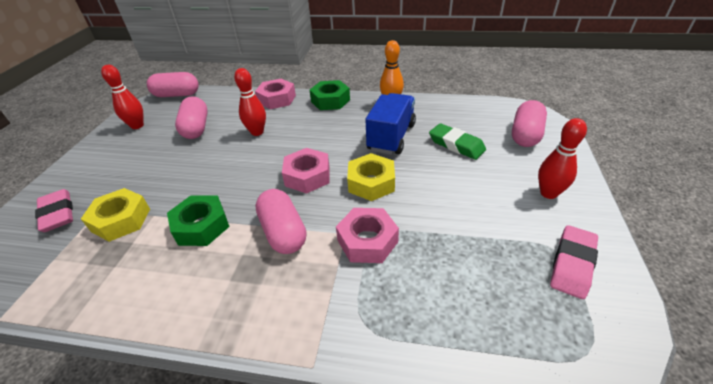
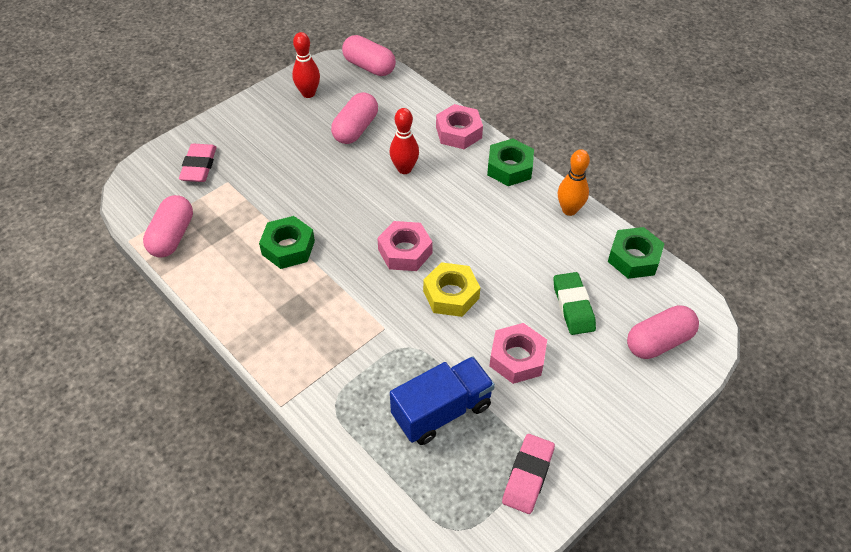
camera: 35 degrees right, 10 degrees up
(121, 220) = (237, 203): yellow nut -> none
(283, 232) = (341, 294): pink capsule -> pink capsule (172, 236)
(367, 241) = (395, 346): pink nut -> pink nut (517, 358)
(391, 137) = (521, 256): blue truck -> blue truck (441, 411)
(456, 105) = (634, 258): none -> green nut
(548, 193) = (593, 412): red bowling pin -> none
(572, 264) = (527, 476): pink eraser -> pink eraser turned 45 degrees counterclockwise

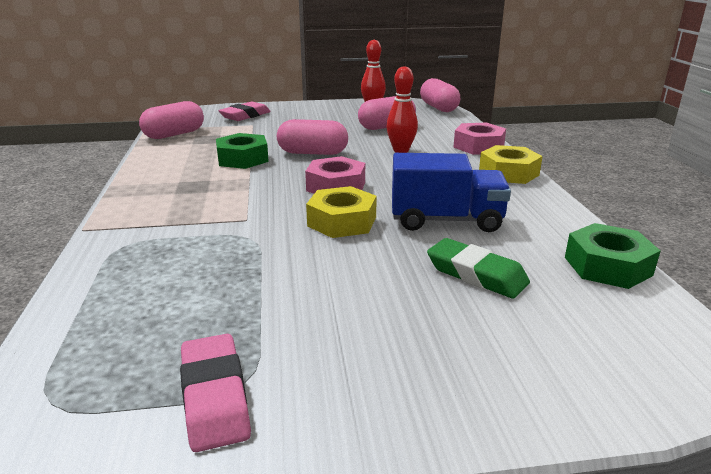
camera: 35 degrees right, 25 degrees down
(441, 411) = (208, 292): blue truck -> blue truck (446, 220)
(509, 168) = (508, 173): green nut -> yellow nut
(517, 358) = (351, 287): pink nut -> none
(527, 476) = (214, 397): pink eraser -> pink eraser turned 75 degrees counterclockwise
(569, 210) = (551, 211): orange bowling pin -> none
(573, 306) = (476, 274): green eraser -> green eraser turned 75 degrees counterclockwise
(658, 341) = (578, 350): pink capsule -> pink capsule (313, 153)

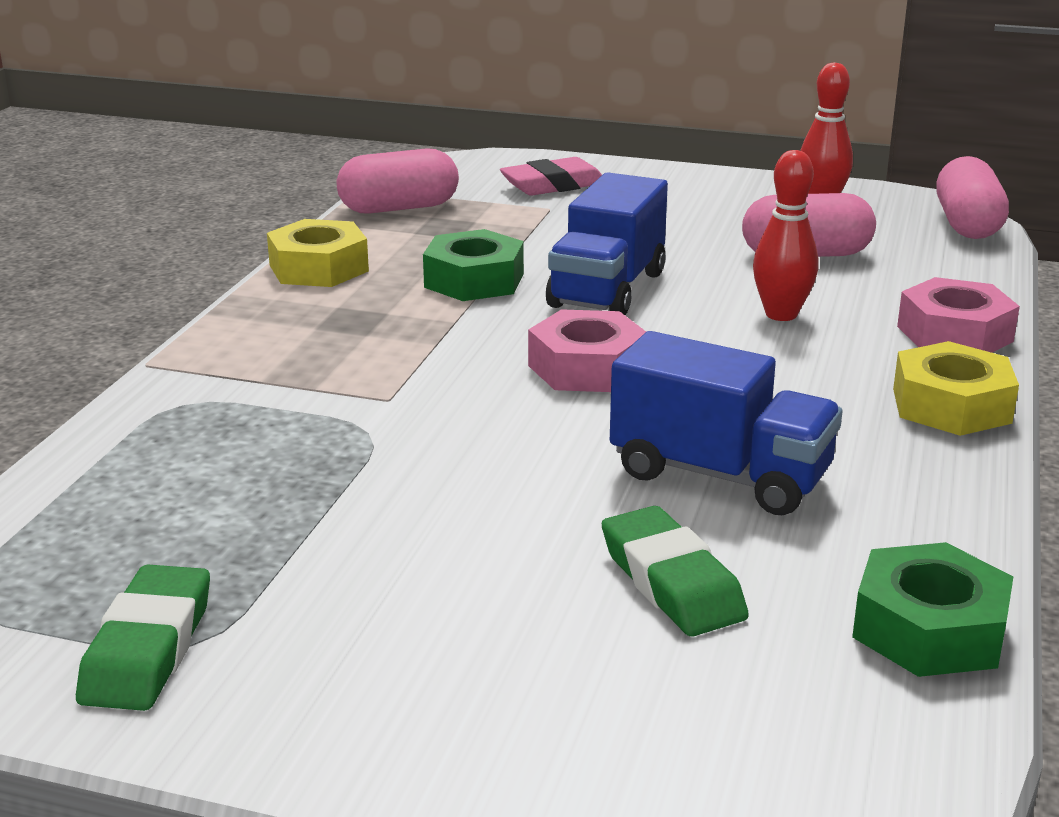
camera: 25 degrees right, 0 degrees up
(214, 397) = (147, 648): pink eraser -> green eraser
(313, 153) = (607, 290): pink capsule -> blue truck
(342, 222) = (537, 437): yellow nut -> yellow nut (318, 268)

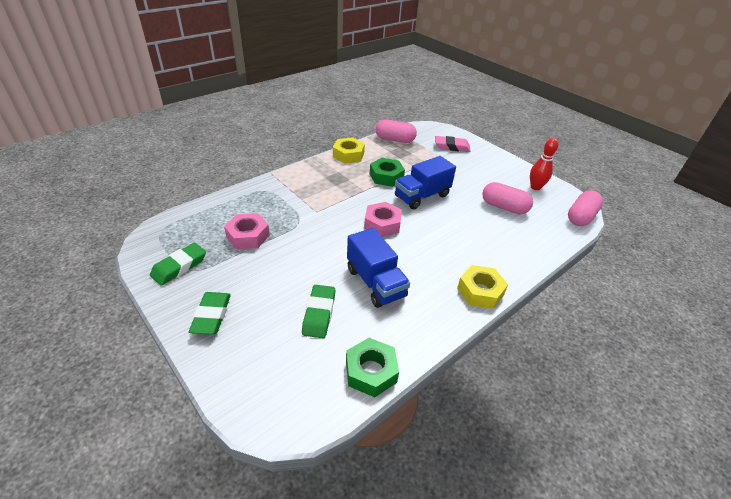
camera: 30 degrees right, 15 degrees up
(399, 706) = (212, 316): none -> green eraser
(781, 314) = (466, 229): red bowling pin -> none
(954, 334) = (517, 262): pink nut -> pink nut (248, 236)

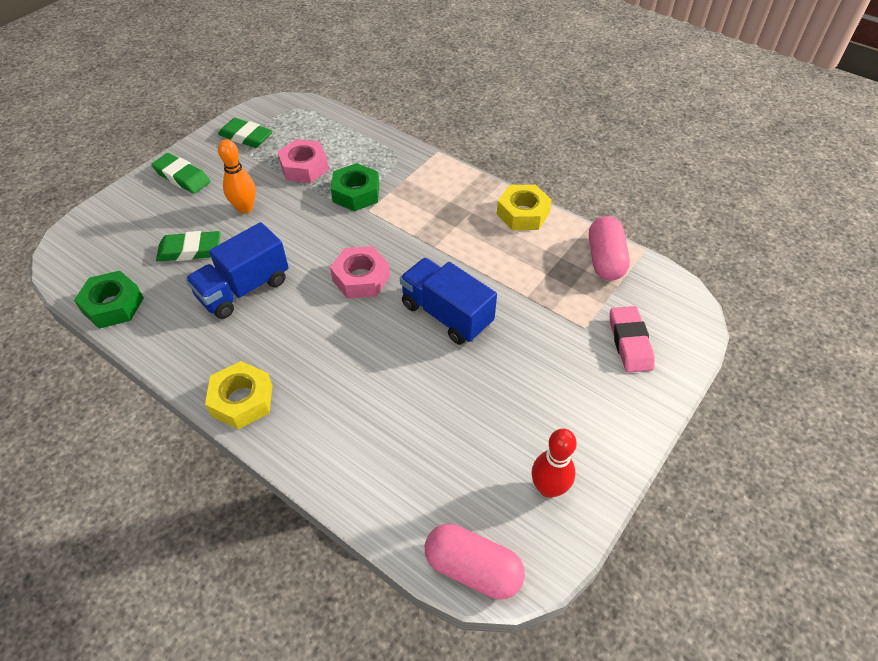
camera: 80 degrees right, 10 degrees up
(212, 316) = (182, 177): green eraser -> green eraser turned 45 degrees clockwise
(281, 275) = (245, 208): none -> orange bowling pin
(386, 176) = (482, 265): green nut -> green nut (356, 193)
(504, 207) = (457, 431): pink capsule -> none

